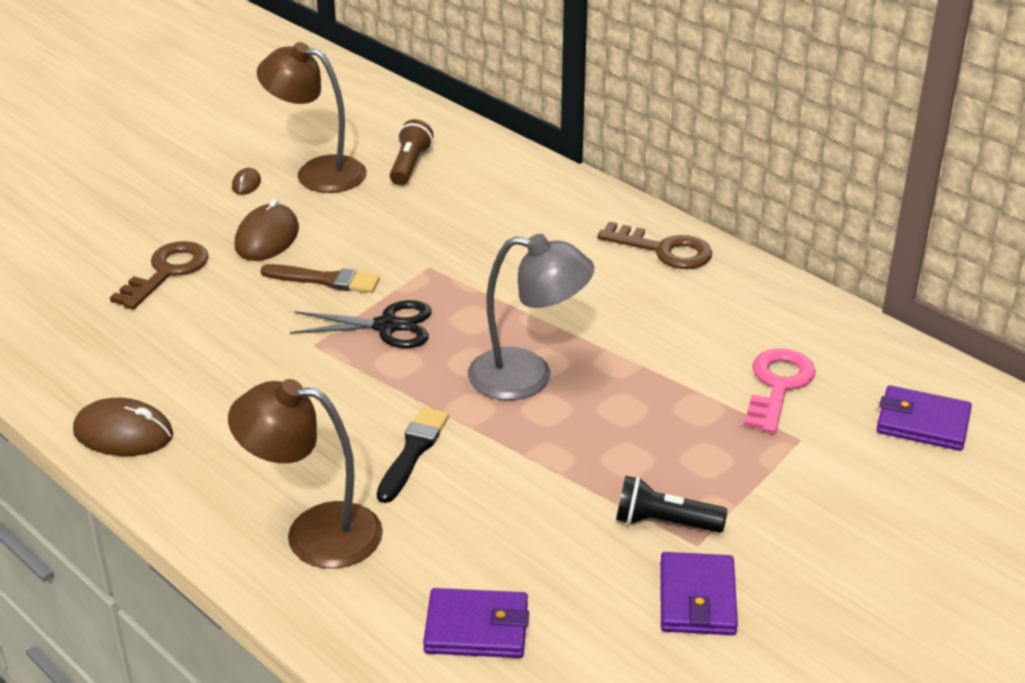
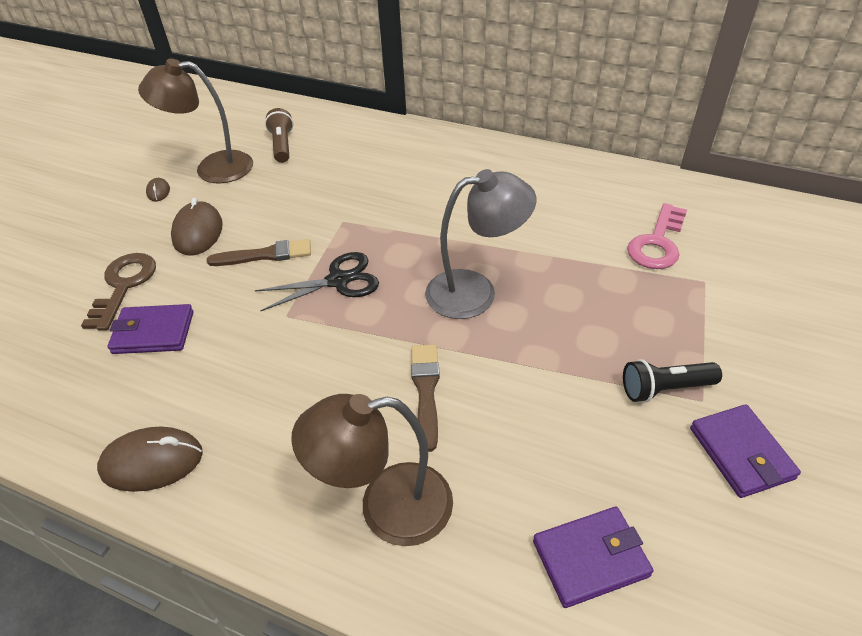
camera: 20 degrees left, 10 degrees up
(413, 452) = (426, 391): black brush -> brown brush
(664, 250) = (506, 162): brown key -> none
(778, 385) = (657, 243): pink key -> pink key turned 150 degrees counterclockwise
(922, 423) = (772, 242): purple wallet -> purple wallet (153, 332)

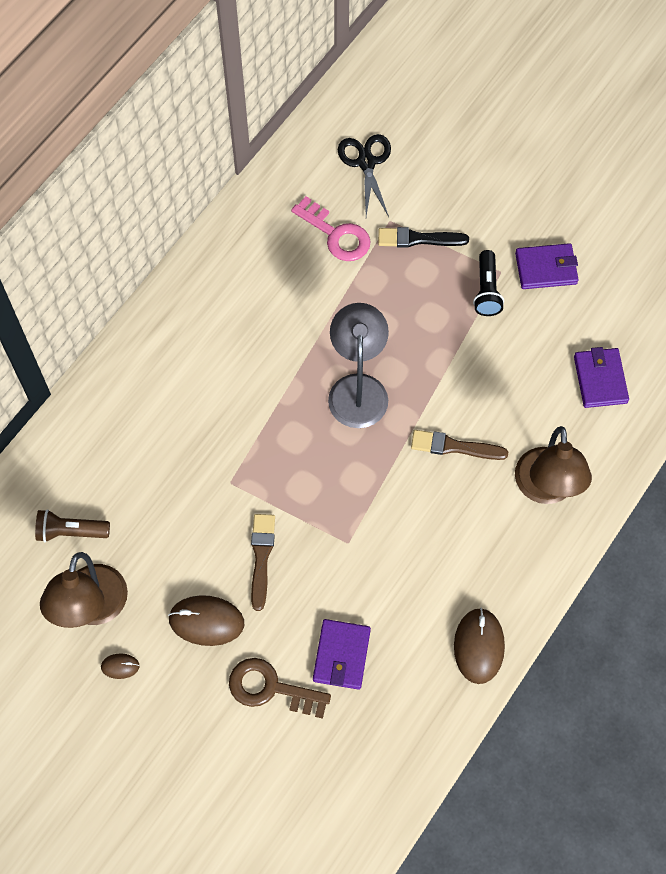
camera: 80 degrees left, 20 degrees up
(338, 281) = (315, 496): black scissors -> black scissors (366, 163)
(696, 309) = (418, 239): none -> black brush

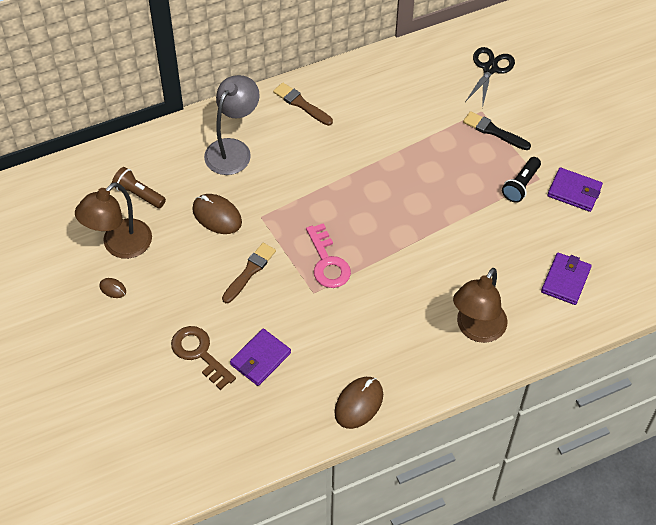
camera: 30 degrees right, 10 degrees down
(206, 621) = (186, 291): brown mouse -> brown mouse (217, 216)
(336, 235) = (438, 103): pink key -> pink key (328, 262)
(358, 388) = (387, 202): grey lamp -> grey lamp (233, 149)
(454, 447) = (429, 271): brown brush -> brown brush (301, 104)

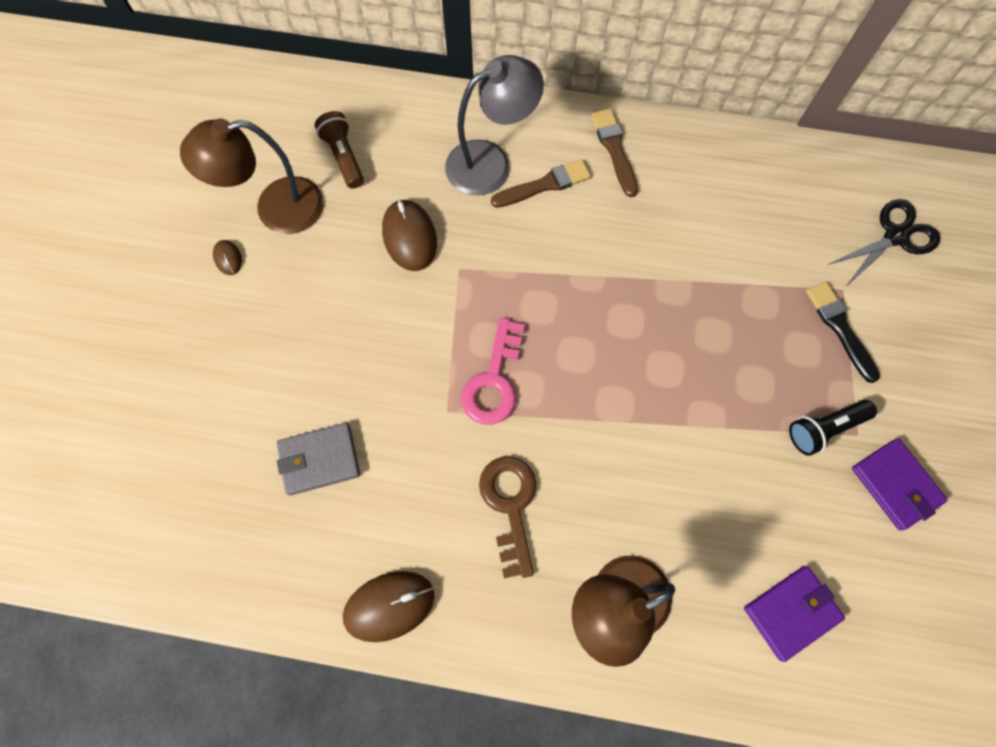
camera: 35 degrees right, 15 degrees up
(199, 353) = (257, 404): brown key -> brown key (510, 505)
(249, 271) = (393, 333): brown brush -> brown brush (544, 185)
(260, 359) = (319, 460): purple wallet -> grey wallet

